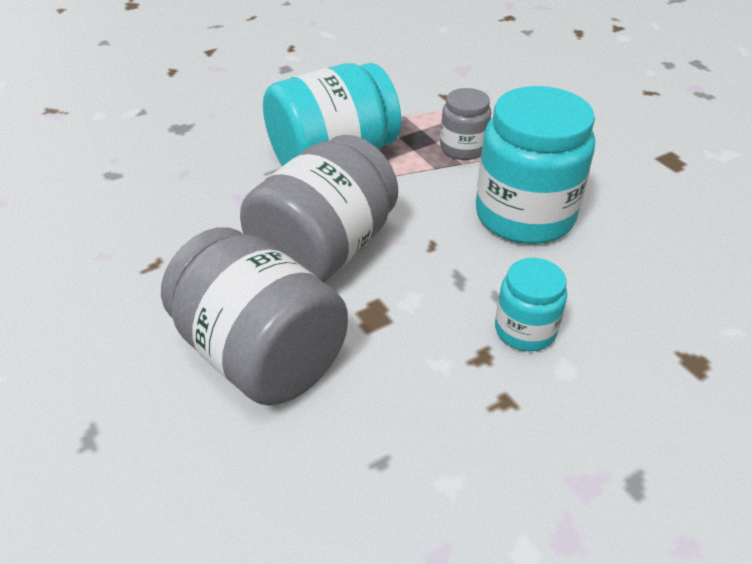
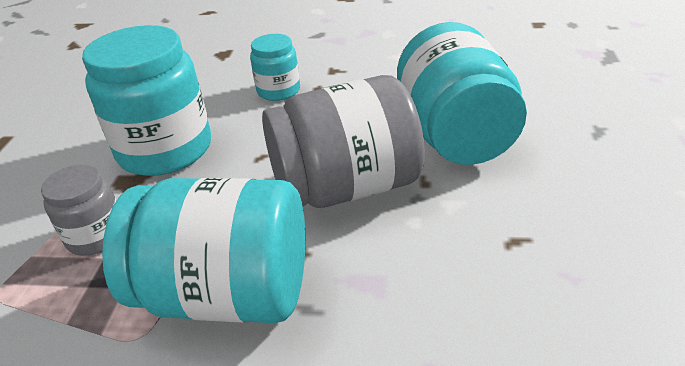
camera: 140 degrees left, 5 degrees down
(261, 354) = (455, 135): grey jar -> turquoise jar

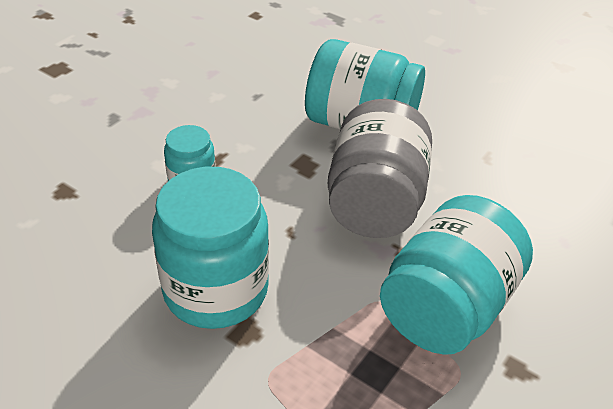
camera: 65 degrees left, 5 degrees up
(96, 236) = (314, 373): grey jar -> none

